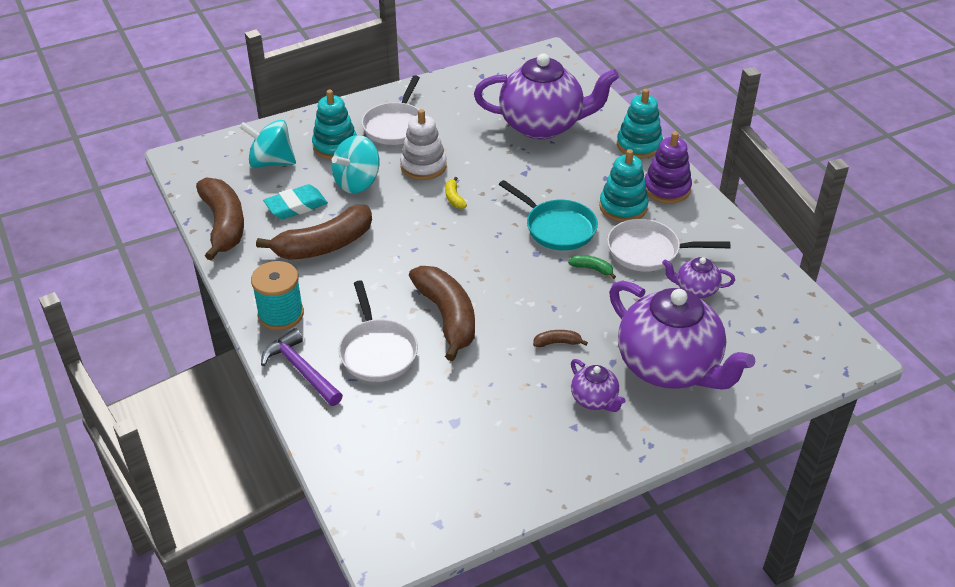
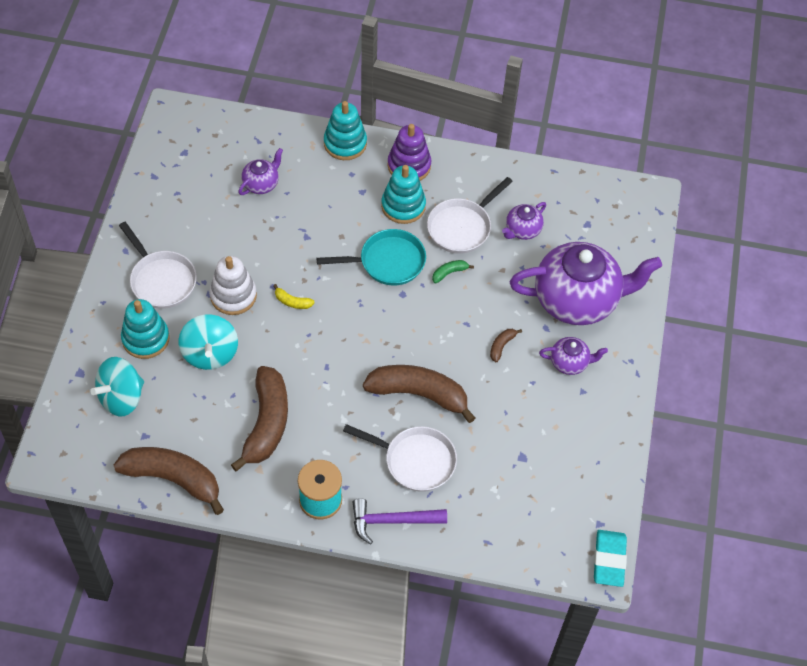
camera: 55 degrees left, 15 degrees up
(296, 206) = (199, 414): turquoise eraser -> turquoise eraser (609, 560)
(542, 125) = (261, 184): purple teapot -> purple teapot, size x0.44

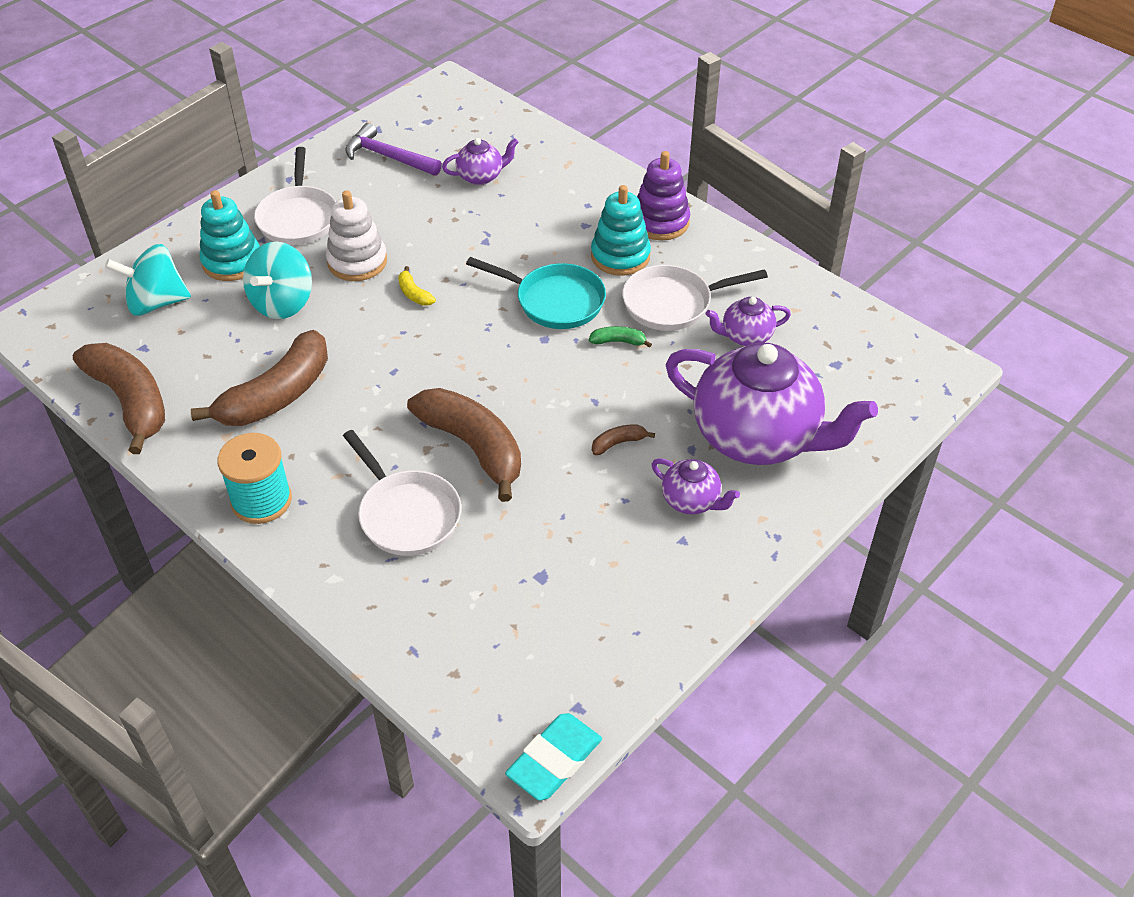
camera: 35 degrees right, 10 degrees down
(345, 143) = (605, 175): turquoise stacking toy -> none
(392, 521) = (320, 565): purple hammer -> purple hammer (388, 157)

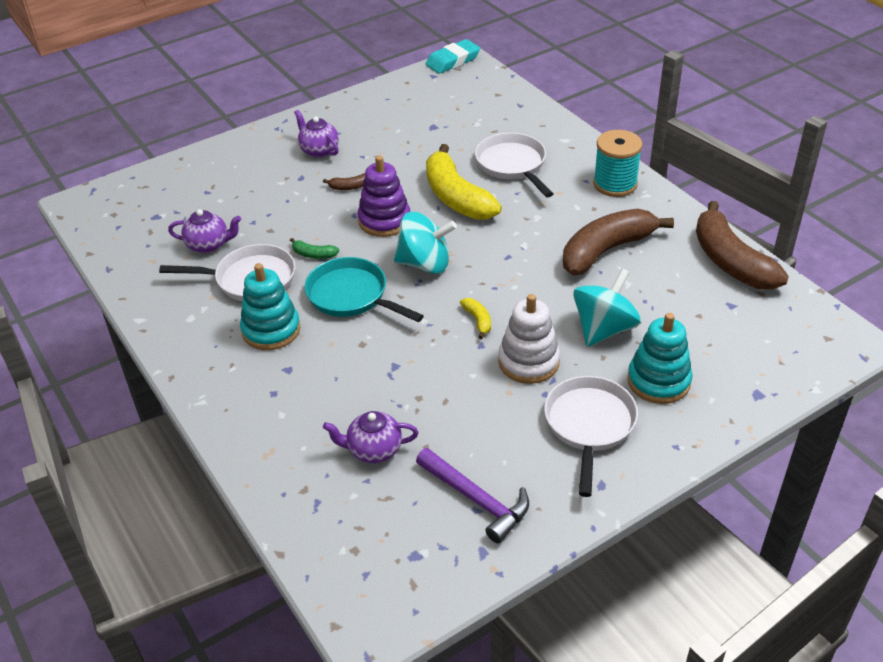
camera: 165 degrees left, 5 degrees down
(156, 303) = (729, 347): turquoise spinning top -> turquoise spinning top (425, 264)
(473, 447) = (456, 197): brown banana -> yellow banana
(660, 222) = (212, 361): purple stacking toy -> purple stacking toy (384, 220)
(758, 437) = (250, 178): purple teapot -> none

